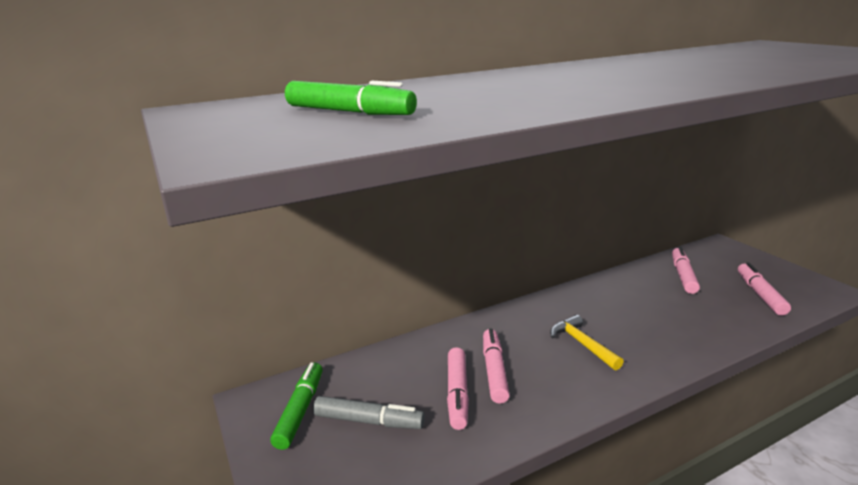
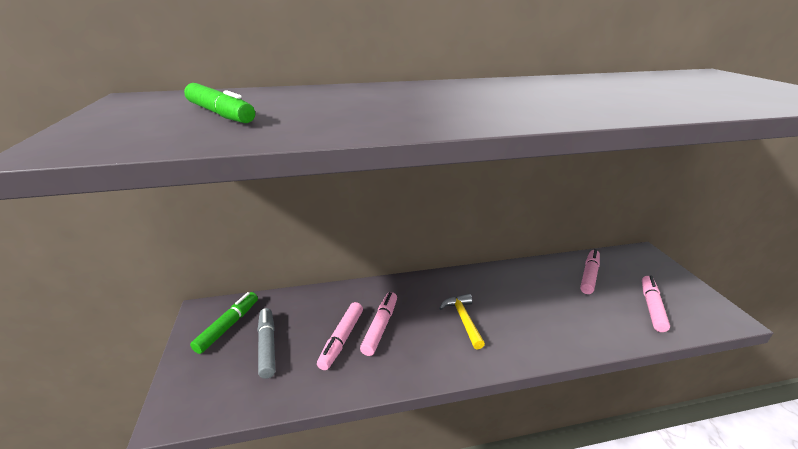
camera: 15 degrees right, 5 degrees up
(369, 421) = (267, 346): grey marker -> grey marker turned 135 degrees counterclockwise

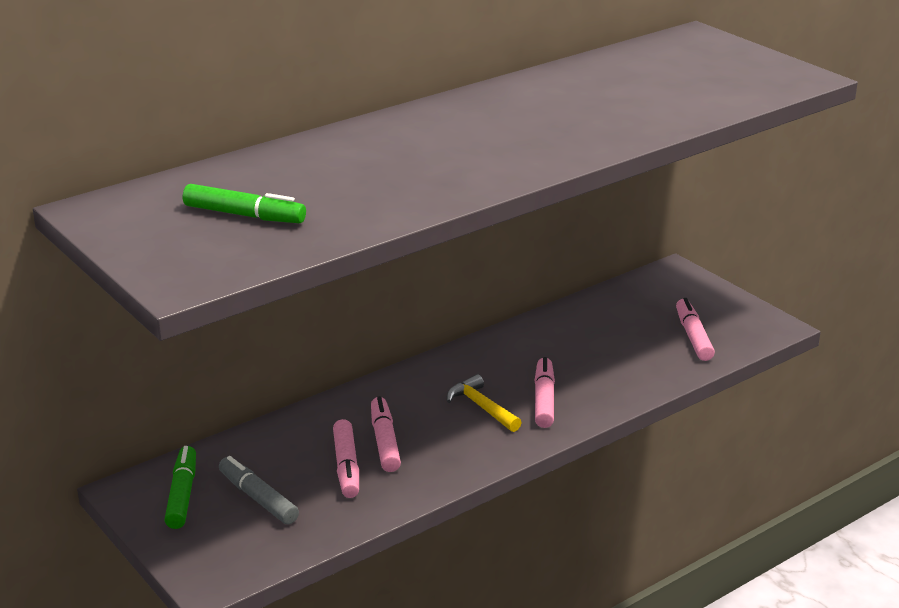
camera: 25 degrees left, 0 degrees up
(589, 275) = (613, 317): pink marker -> pink marker (544, 400)

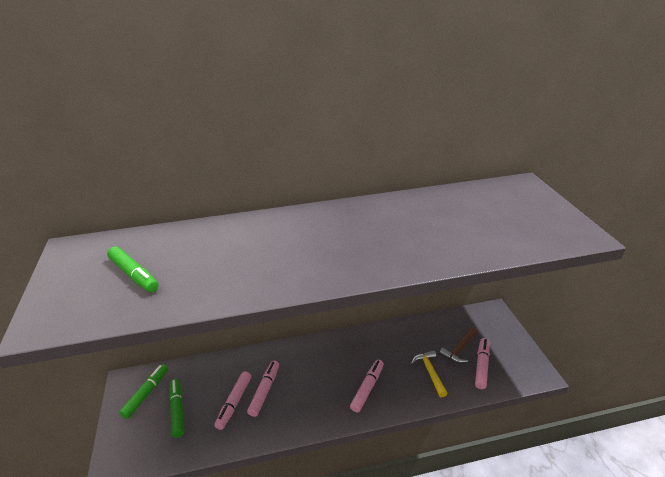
camera: 25 degrees right, 5 degrees up
(258, 498) = (177, 410): grey marker -> green marker
(481, 407) = (330, 382): yellow hammer -> yellow hammer (430, 372)
(650, 325) = (459, 349): none -> brown hammer

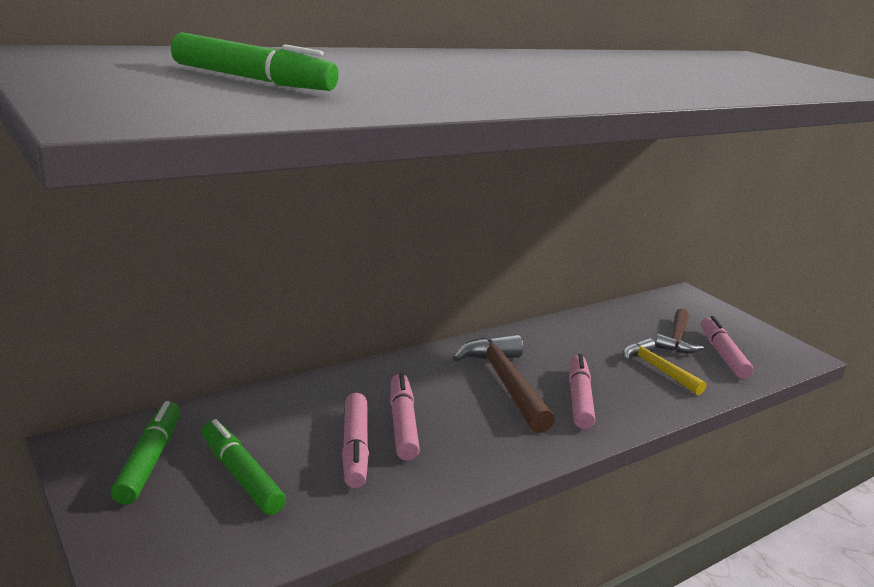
camera: 25 degrees left, 10 degrees down
(333, 369) = (504, 382): none -> brown hammer

